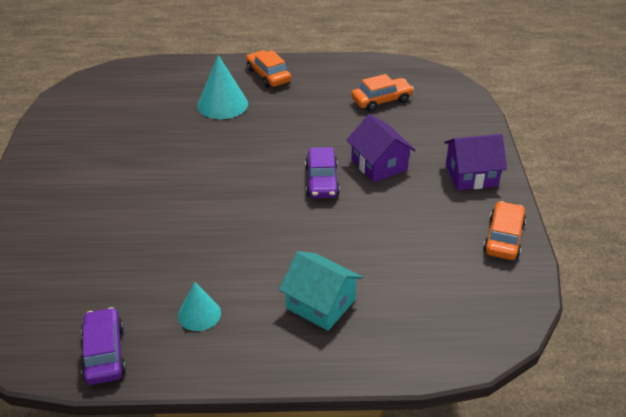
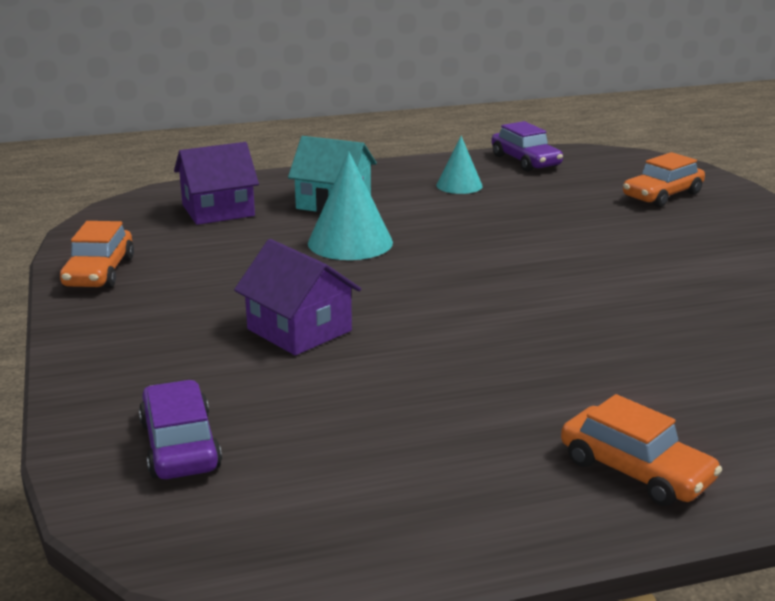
camera: 165 degrees right, 15 degrees down
(222, 104) = (667, 387): turquoise cone -> turquoise cone (350, 242)
(322, 181) = (388, 298): purple car -> purple car (180, 445)
(381, 100) = (324, 448): orange car -> orange car (662, 195)
(471, 175) = (131, 336): purple house -> purple house (218, 210)

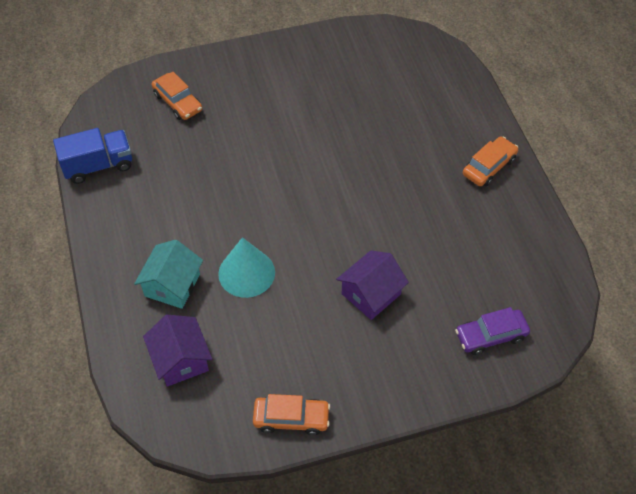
camera: 90 degrees left, 30 degrees up
(459, 185) = (145, 208): turquoise cone -> none
(525, 161) = (98, 166): purple car -> blue truck

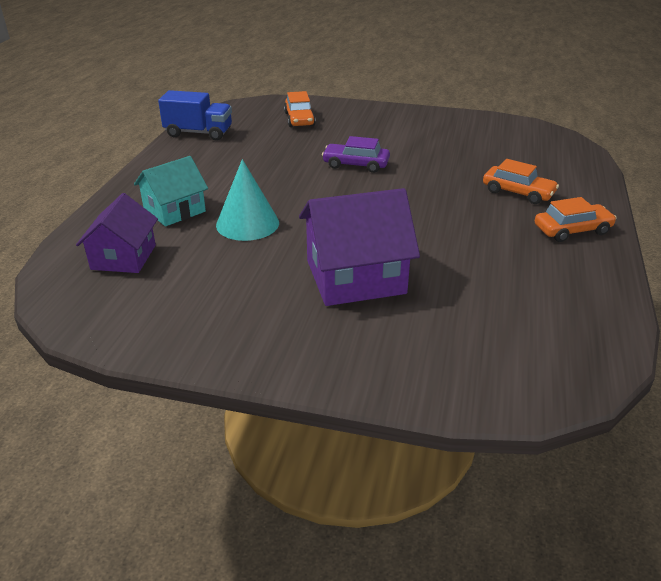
camera: 30 degrees right, 20 degrees down
(291, 418) = (174, 338): orange car -> orange car (518, 192)
(371, 294) = (355, 277): purple house -> purple house, size x1.55
(491, 336) = (468, 358): purple car -> purple car (356, 164)

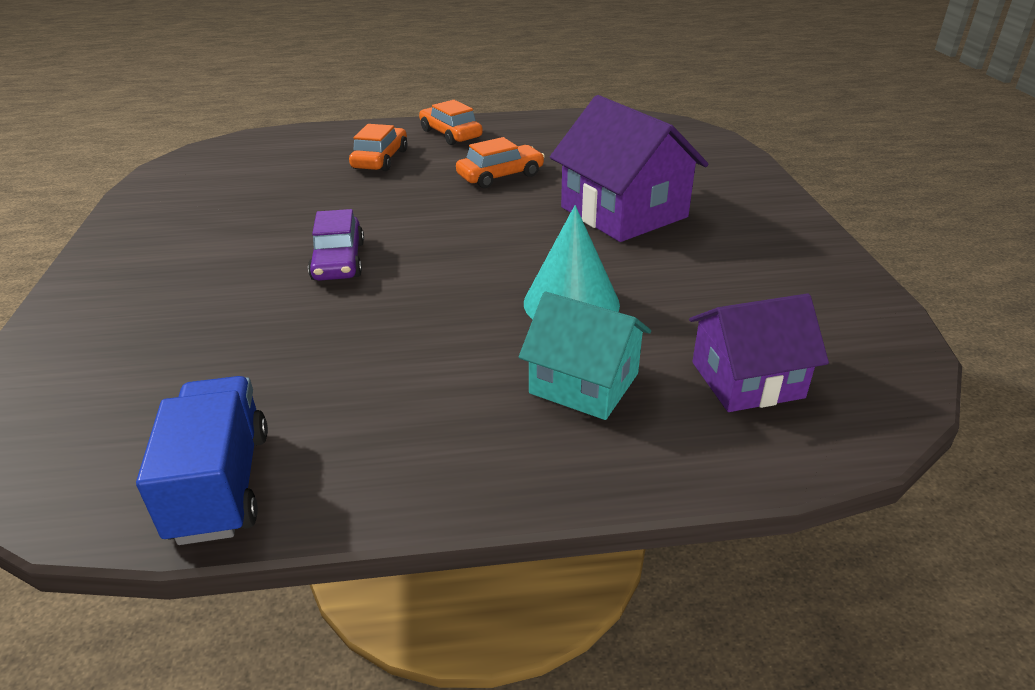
camera: 110 degrees left, 0 degrees up
(299, 119) = (131, 358): orange car -> orange car (500, 176)

